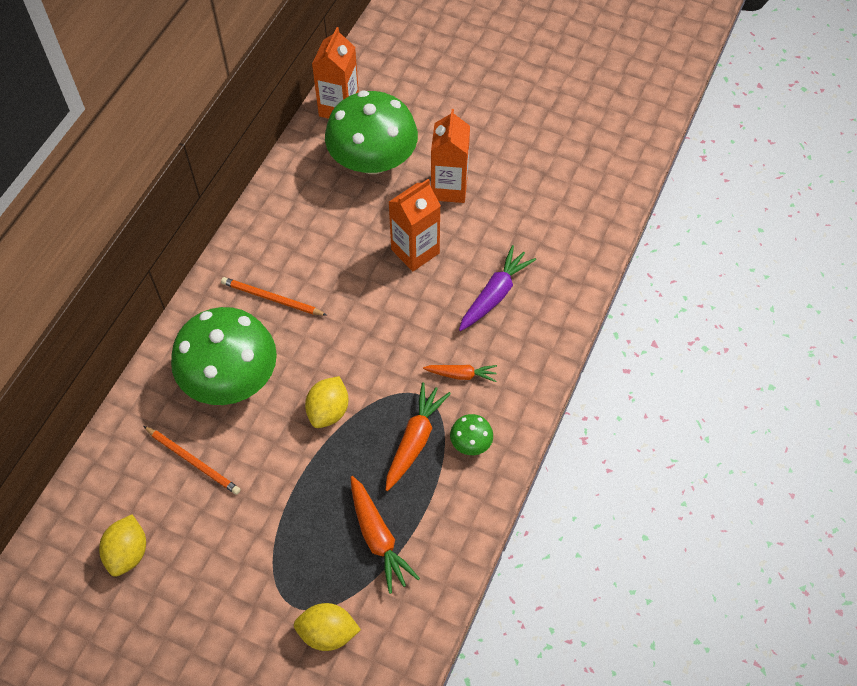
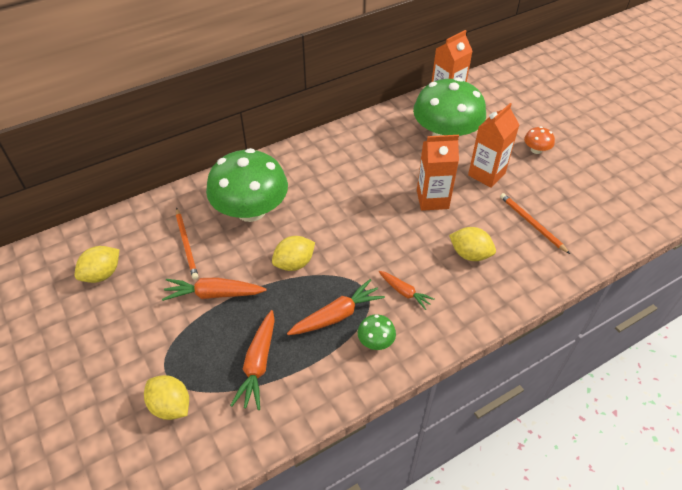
camera: 35 degrees right, 10 degrees down
(271, 298) = (315, 179): orange pencil -> orange pencil (532, 223)
(272, 497) = (214, 294): none -> orange carrot
(479, 128) = (536, 150): none -> orange mushroom
(494, 294) = (470, 254): purple carrot -> yellow lemon

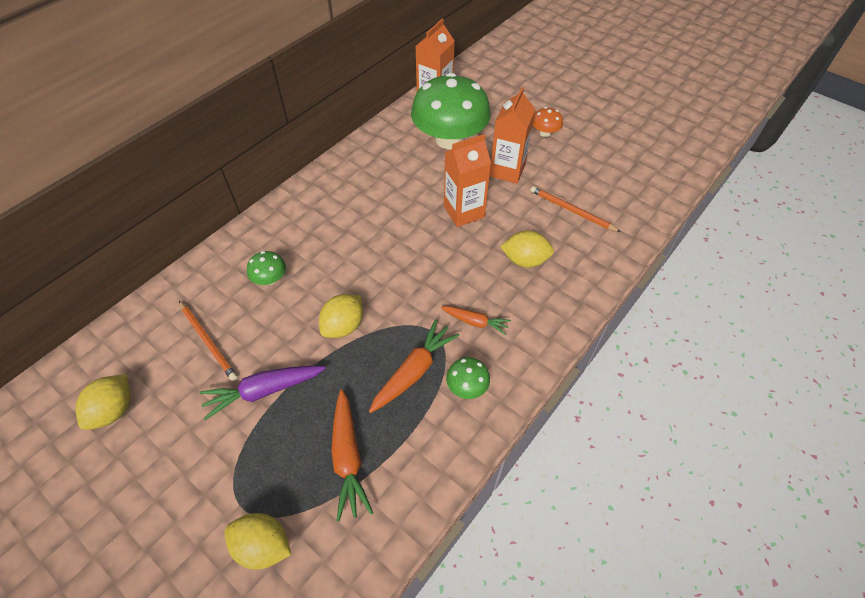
camera: 20 degrees left, 5 degrees up
(214, 294) = (264, 391): orange carrot -> purple carrot
(251, 210) = (270, 279): green mushroom -> green mushroom, size x0.41

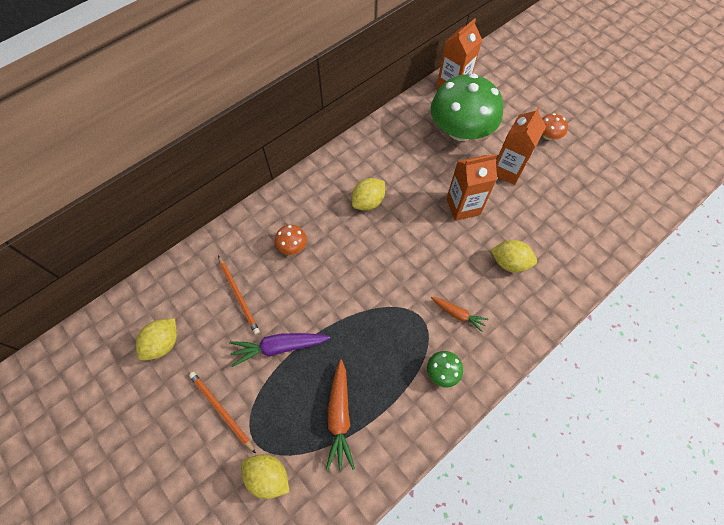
camera: 10 degrees right, 10 degrees up
(270, 279) = (292, 246): green mushroom -> orange mushroom
(344, 326) = (348, 300): yellow lemon -> yellow lemon (368, 202)
(414, 371) = (401, 350): orange carrot -> none
(571, 210) = (559, 219): orange pencil -> orange pencil (221, 410)

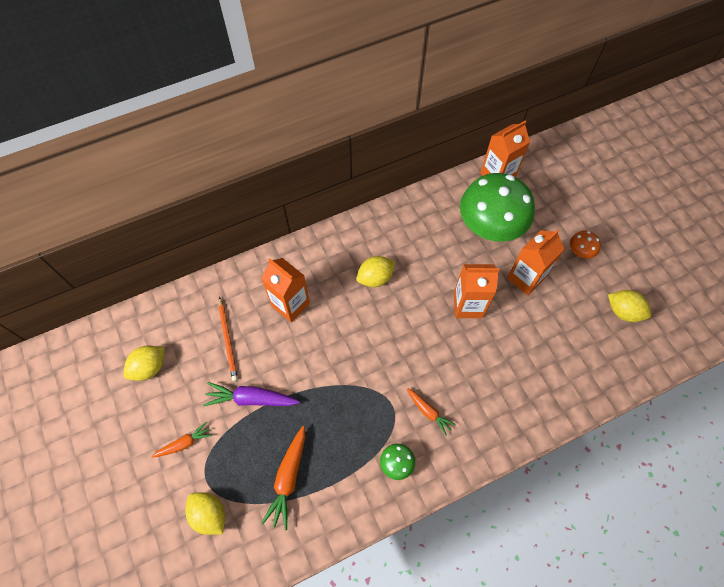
camera: 15 degrees right, 0 degrees up
(221, 410) = (184, 443): orange pencil -> orange carrot
(292, 246) = (290, 304): orange mushroom -> orange carton
(509, 262) = (496, 374): yellow lemon -> yellow lemon (623, 311)

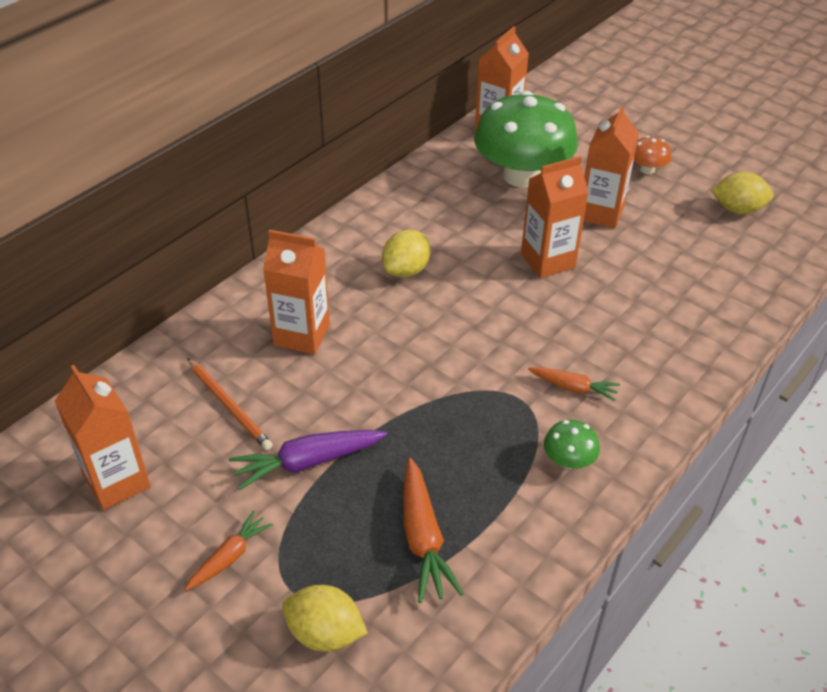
camera: 25 degrees left, 20 degrees down
(149, 367) = (117, 482): yellow lemon -> orange carton

